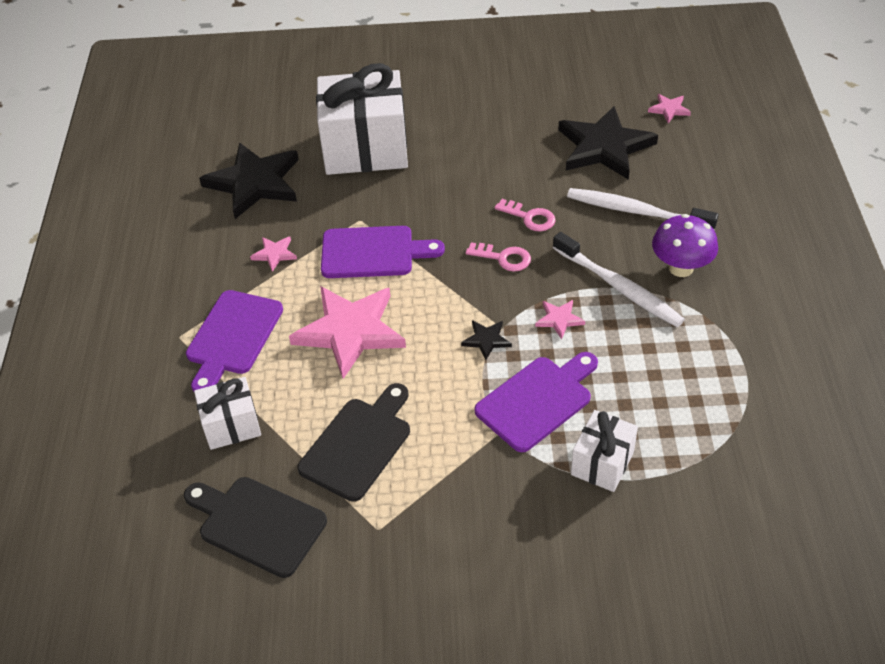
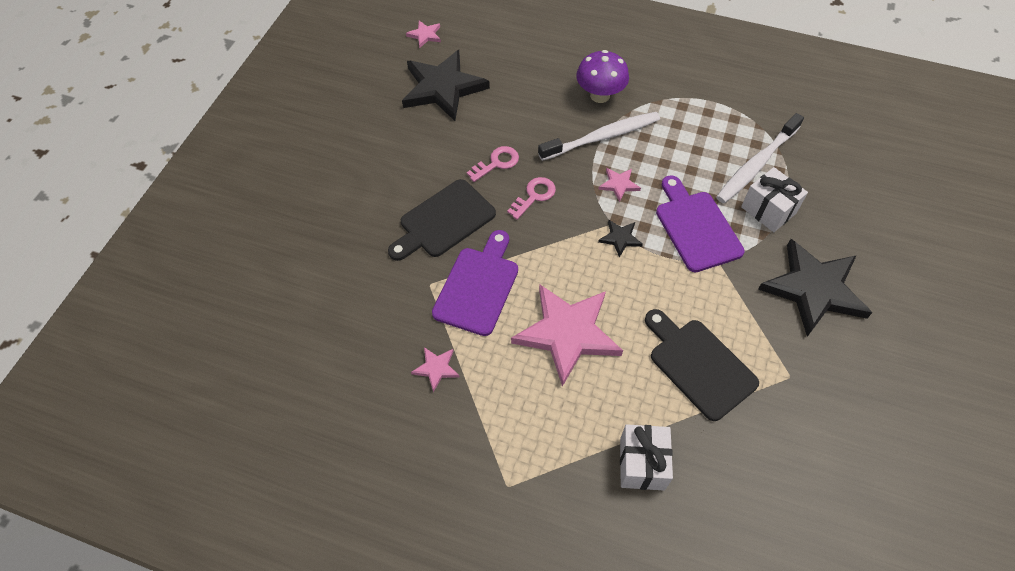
camera: 70 degrees left, 10 degrees up
(232, 337) = (530, 435): purple cutting board -> none
(254, 183) = (322, 359): black star -> black star (814, 289)
(258, 524) = (761, 469): black cutting board -> black cutting board (444, 221)
(365, 149) = (334, 250): white gift -> none
(637, 212) = (528, 97): white toothbrush -> white toothbrush (757, 164)

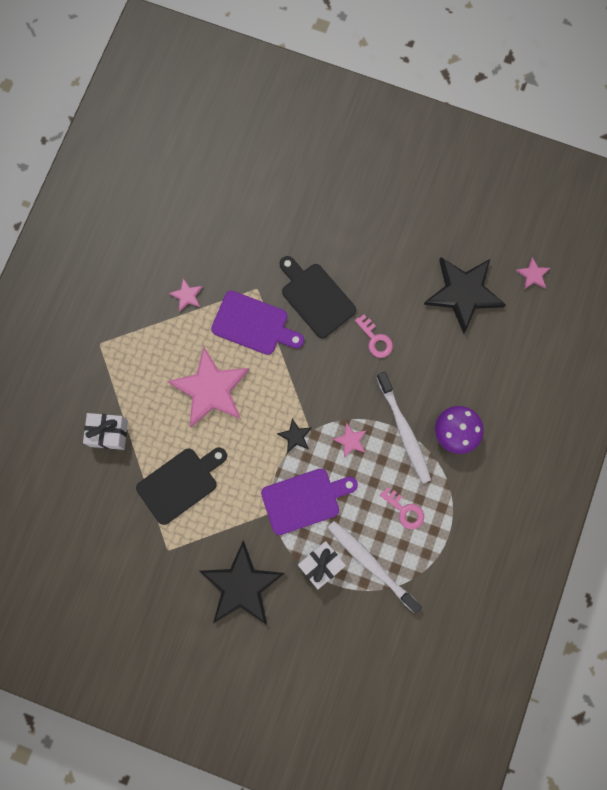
camera: 90 degrees right, 20 degrees up
(534, 196) = (339, 369): pink key -> pink key (404, 510)

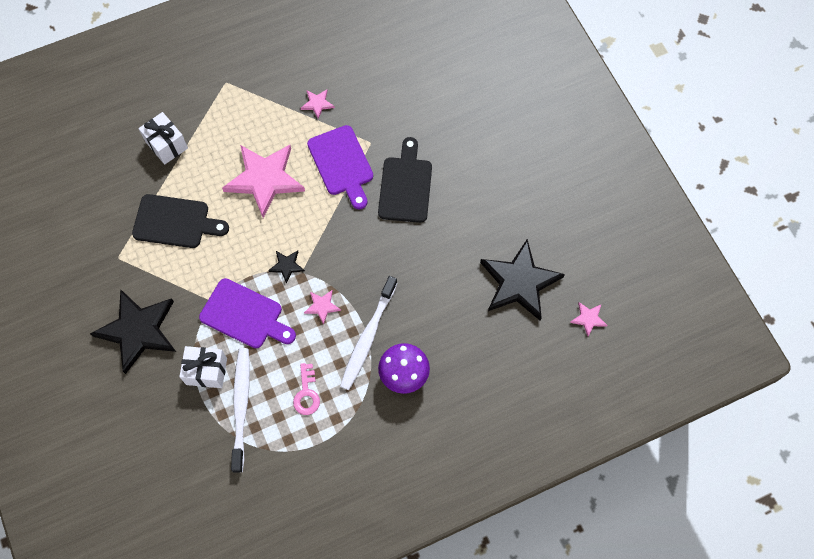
camera: 45 degrees right, 10 degrees down
(375, 339) = (417, 254): pink key -> none

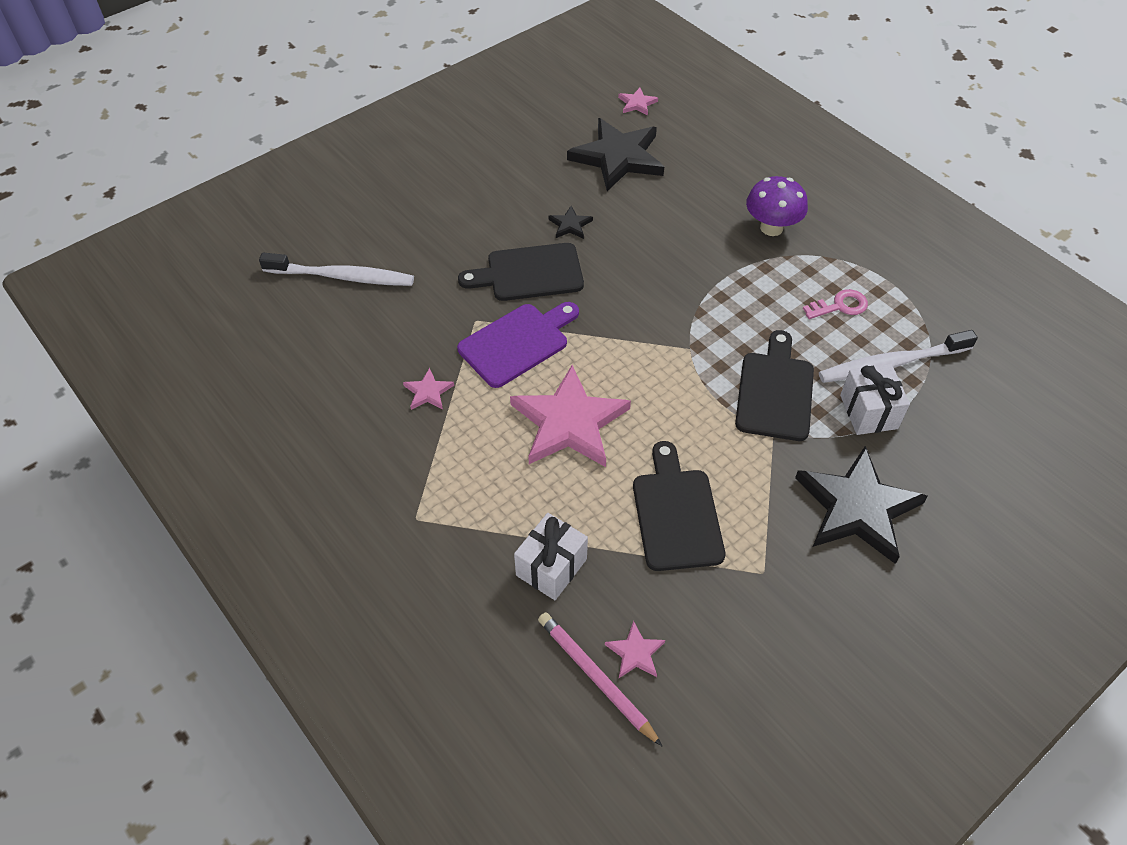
camera: 105 degrees left, 15 degrees down
(93, 151) = (596, 677): none -> pink pencil
(245, 315) = (775, 392): purple cutting board -> black cutting board
(286, 266) = (687, 365): black star -> black star (570, 225)
(322, 306) = (725, 317): pink star -> pink star (635, 653)
(368, 336) = (742, 267): white toothbrush -> white toothbrush (341, 276)

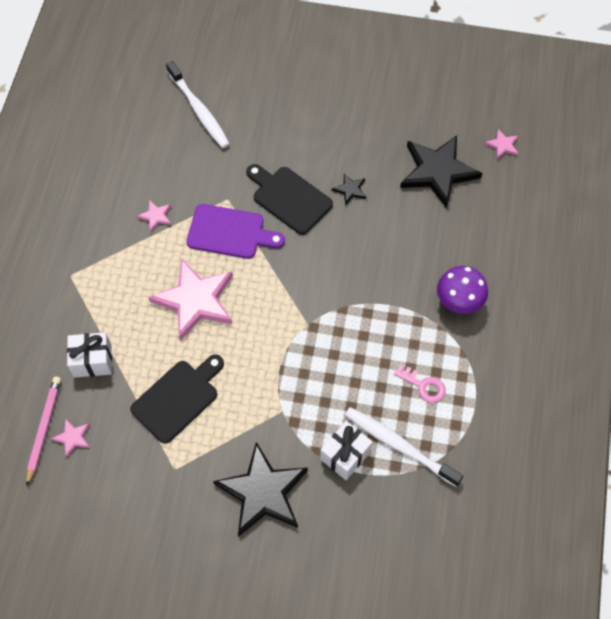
camera: 50 degrees right, 10 degrees up
(775, 392) = (315, 393): black cutting board -> none

